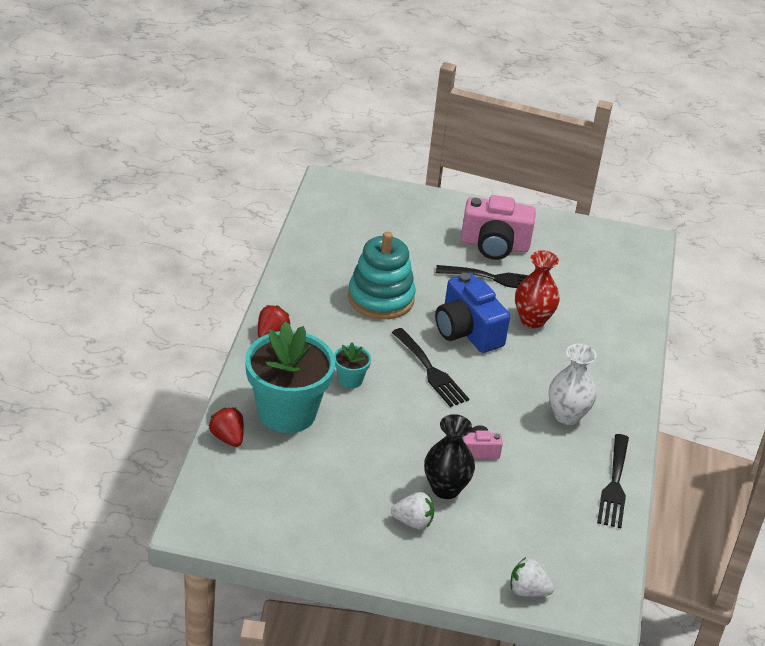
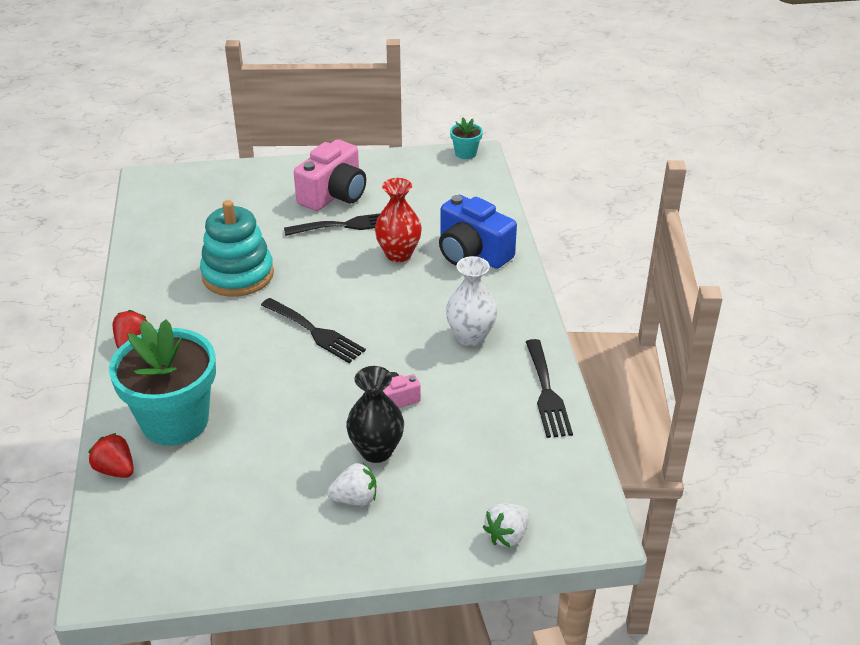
camera: 15 degrees left, 0 degrees up
(350, 380) = (233, 366): turquoise flower pot -> turquoise flower pot (465, 153)
(467, 331) = (338, 283): blue camera -> blue camera (472, 253)
(494, 245) = (334, 195): pink camera -> pink camera turned 45 degrees counterclockwise
(528, 591) = (507, 535): white strawberry -> white strawberry turned 45 degrees counterclockwise

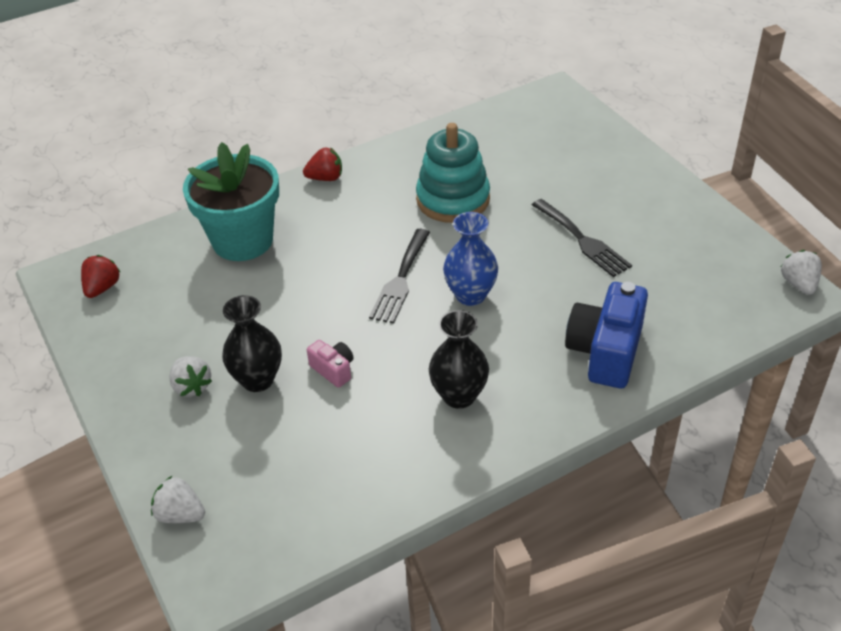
camera: 70 degrees right, 5 degrees up
(115, 469) = (176, 232): red strawberry -> red strawberry (102, 288)
(334, 195) = (627, 212): pink camera -> none
(364, 299) = (470, 295): none -> blue vase
(398, 254) = (561, 294): red vase -> none
(465, 153) = (798, 284): turquoise flower pot -> white strawberry
(470, 337) = (459, 396): white vase -> black vase
(547, 393) = (401, 488): black fork -> none

